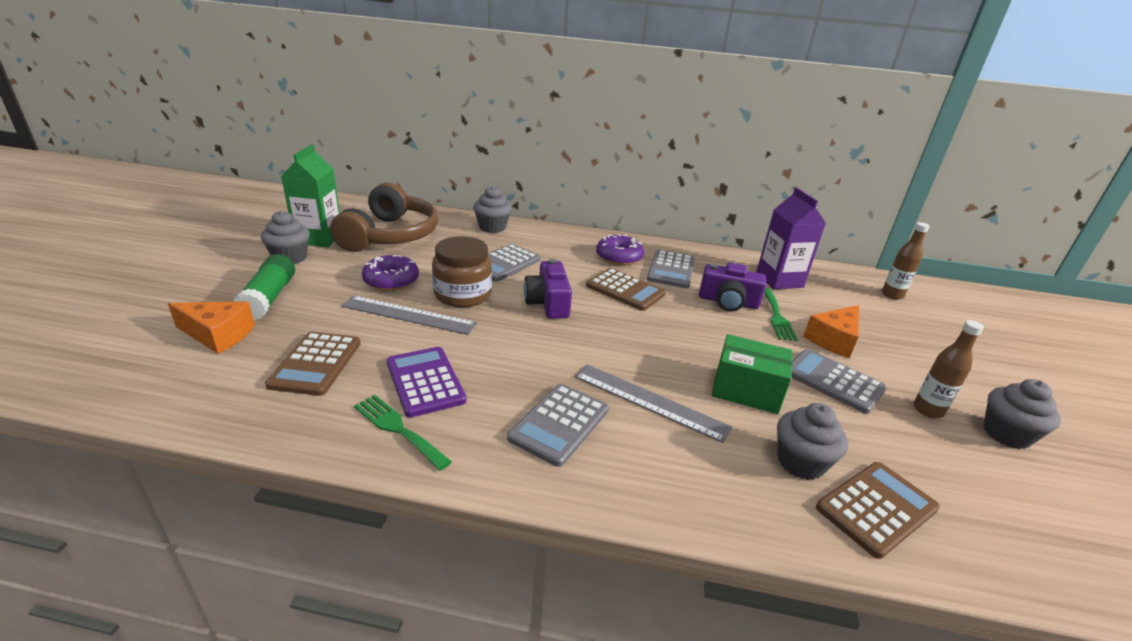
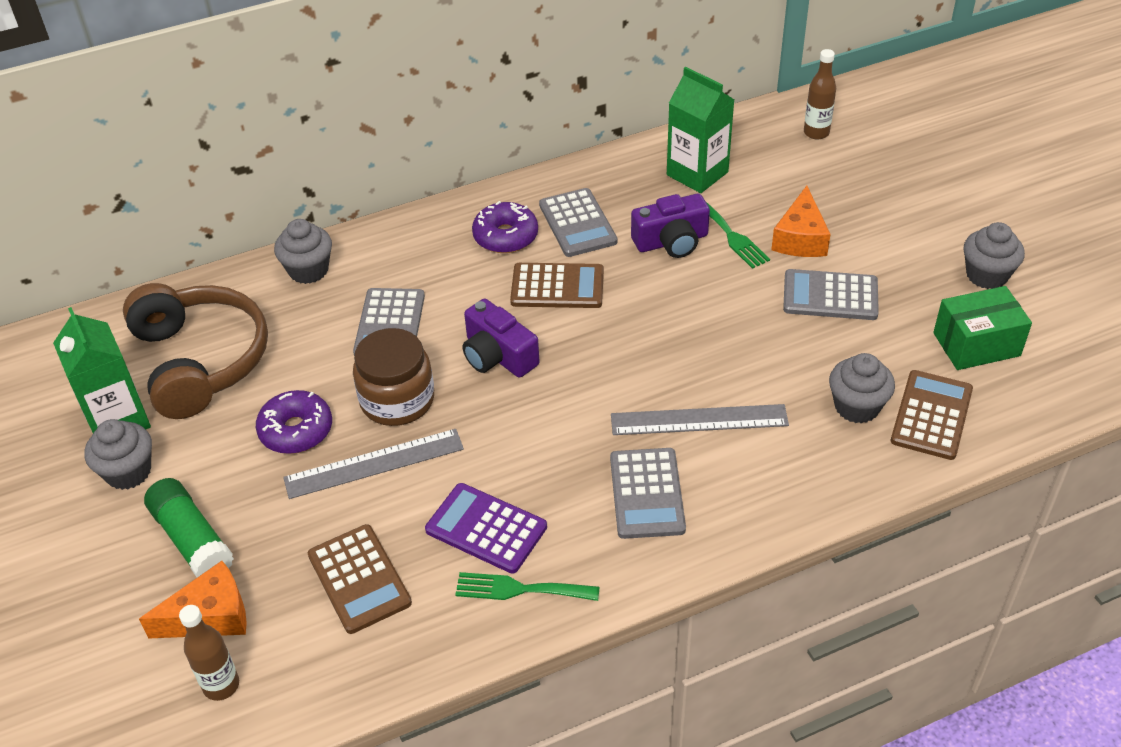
camera: 30 degrees left, 15 degrees up
(746, 390) = (767, 354): green box -> green box (976, 344)
(779, 280) = (697, 173): purple carton -> green carton
(927, 410) = (919, 284): brown bottle -> brown bottle (221, 685)

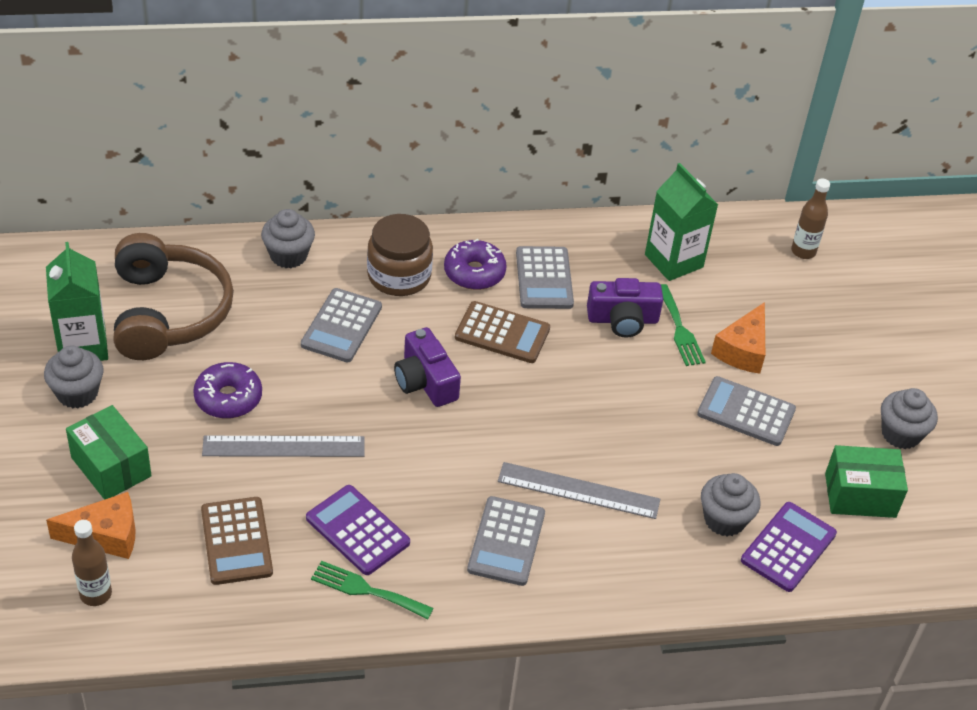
camera: 10 degrees right, 0 degrees up
(192, 539) = (111, 467): green glue stick -> green box
(397, 400) = (323, 396): brown jar -> brown jar (399, 276)
(931, 415) = (788, 547): brown calculator -> purple calculator

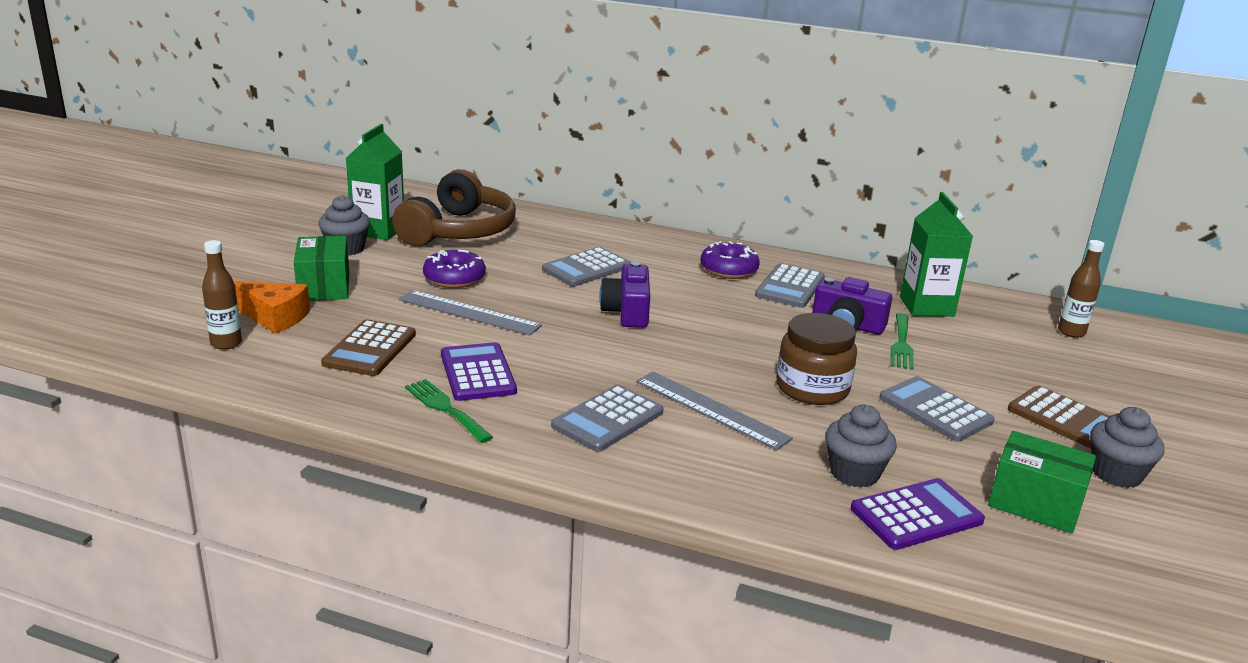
camera: 30 degrees right, 20 degrees down
(288, 255) = (581, 228): grey cupcake -> none
(399, 276) = (661, 257): brown jar -> brown jar (812, 388)
(502, 333) = (723, 304): brown calculator -> brown calculator (1066, 419)
(742, 350) = (960, 372): orange cheese -> none

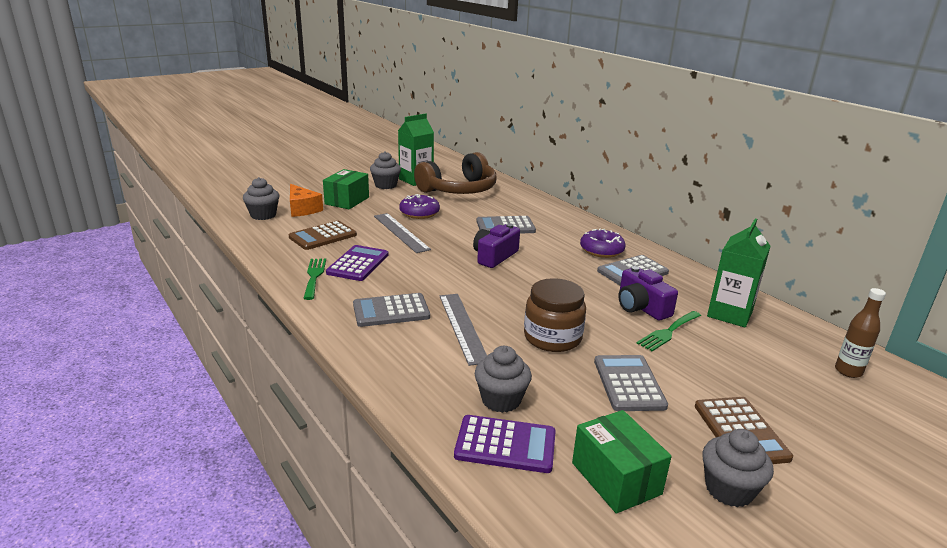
camera: 35 degrees right, 0 degrees up
(226, 343) = (263, 215): brown bottle -> grey cupcake

